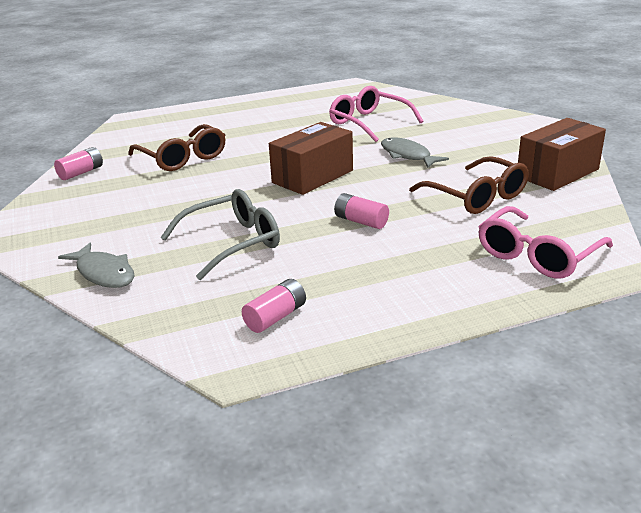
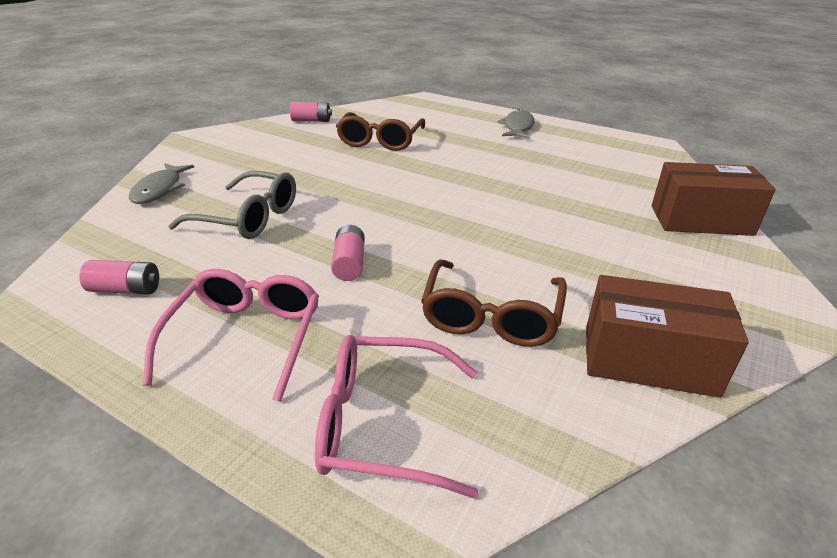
camera: 50 degrees right, 5 degrees up
(312, 176) = (416, 204): brown box -> brown box (701, 220)
(369, 123) = (578, 185): pink glasses -> pink glasses (246, 338)
(407, 155) = (535, 234): grey fish -> grey fish (518, 127)

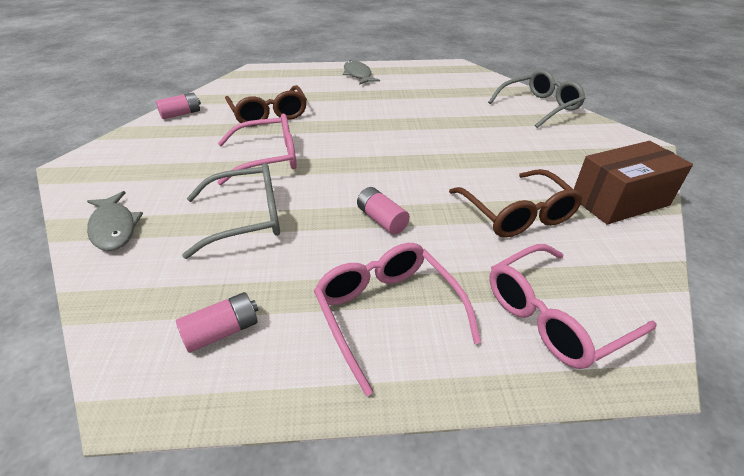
camera: 35 degrees left, 5 degrees up
(328, 177) = (268, 158): none -> pink glasses
(701, 220) = (539, 107): brown box -> grey glasses

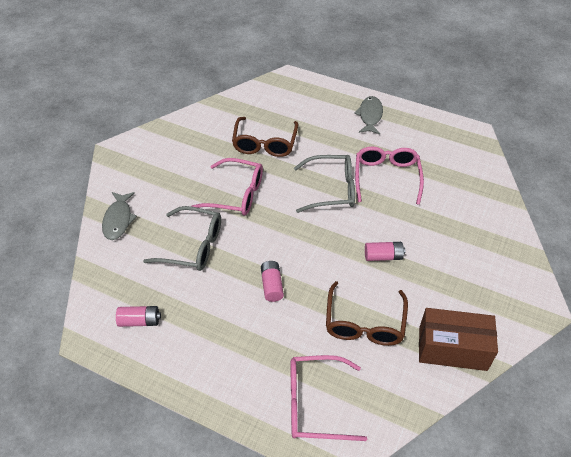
camera: 30 degrees right, 10 degrees up
(181, 114) = (204, 119): pink battery -> pink battery (383, 256)
(387, 313) = (226, 353): pink glasses -> pink glasses (386, 177)
(539, 107) = (497, 222): grey glasses -> grey glasses (331, 189)

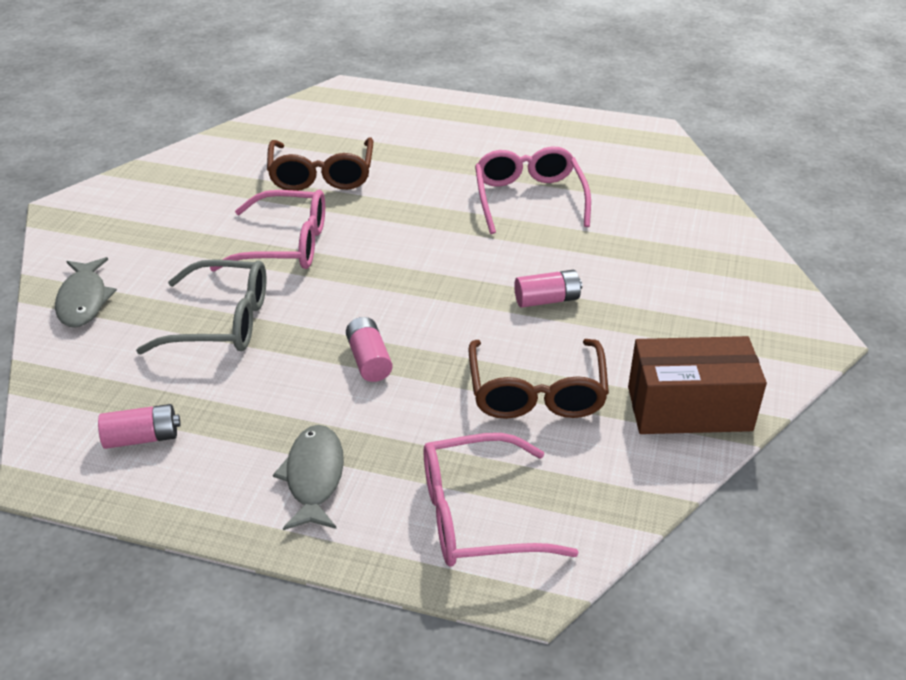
camera: 10 degrees left, 10 degrees down
(331, 189) = (443, 223): grey glasses -> none
(370, 116) = (485, 125): grey fish -> grey fish (314, 477)

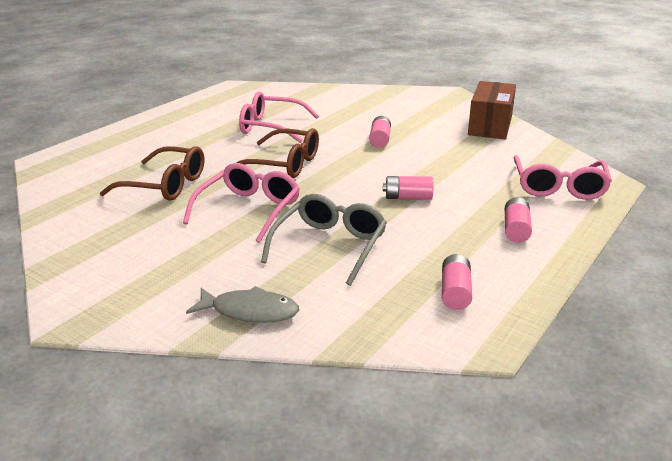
camera: 70 degrees left, 10 degrees down
(314, 477) = (516, 229): grey fish -> pink battery
(536, 392) = (462, 156): brown glasses -> brown glasses (284, 164)

